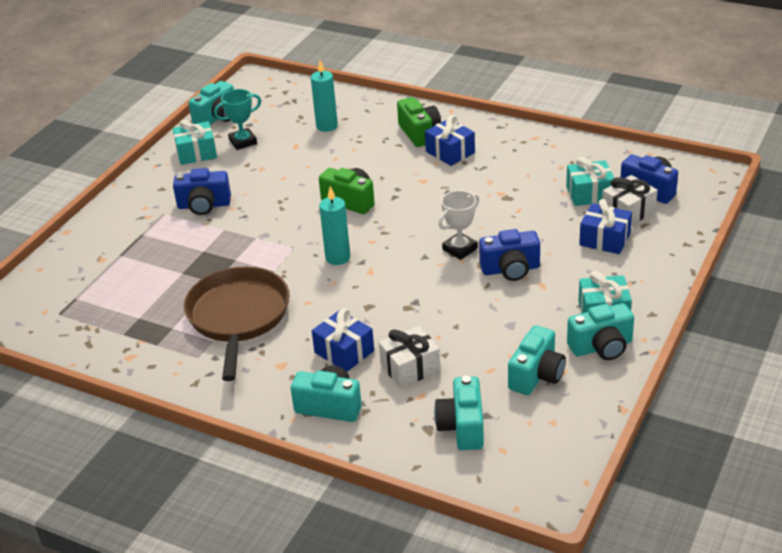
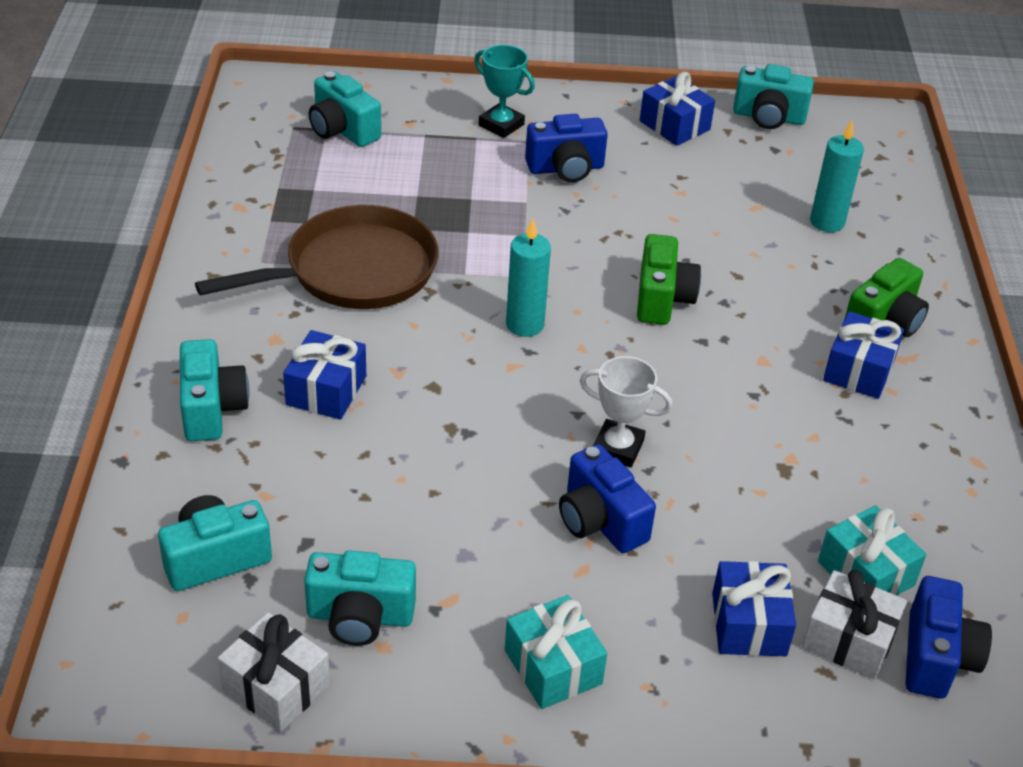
camera: 60 degrees right, 5 degrees up
(196, 153) = (674, 125): turquoise gift -> blue gift
(204, 205) = (566, 168): blue camera -> blue camera turned 75 degrees counterclockwise
(243, 142) = (729, 157): turquoise trophy -> turquoise trophy (501, 125)
(410, 368) = (320, 467): white gift -> white gift (276, 687)
(601, 347) = (462, 684): turquoise camera -> turquoise camera (342, 130)

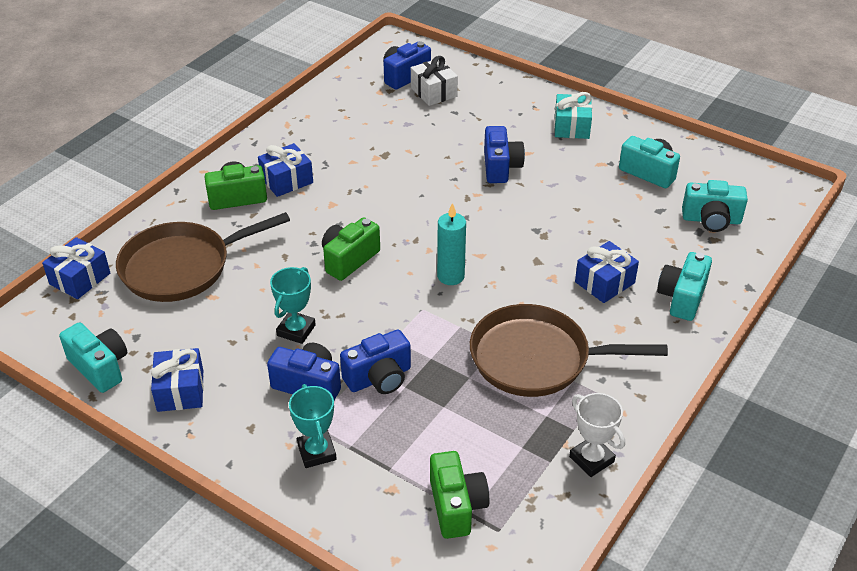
camera: 145 degrees left, 0 degrees up
(276, 687) = (703, 161): white gift -> none
(342, 130) = (456, 506): turquoise camera -> green camera
(503, 196) = (379, 378): none -> blue camera
(618, 448) = (460, 193): white trophy -> white trophy (591, 459)
(632, 207) = (296, 330): none -> turquoise trophy
(748, 624) = (471, 110): blue gift -> blue gift (80, 279)
(827, 222) = (181, 267): turquoise candle -> brown pan
(866, 573) = (398, 107): turquoise gift -> none

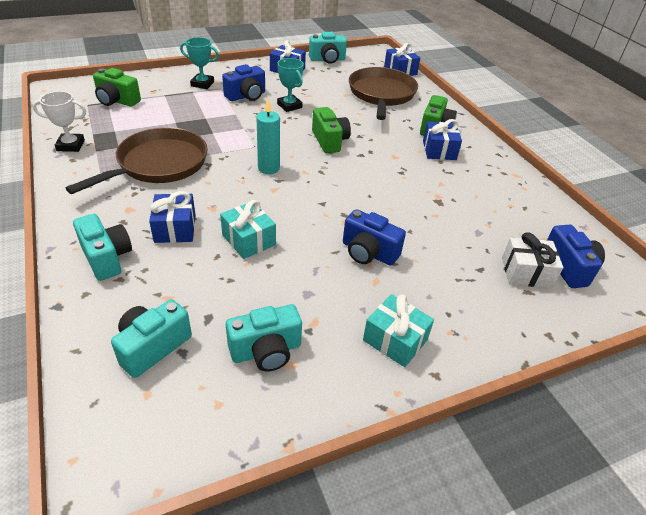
camera: 120 degrees right, 0 degrees up
(379, 378) = (222, 114): blue camera -> none
(564, 233) = (249, 240): none -> turquoise gift

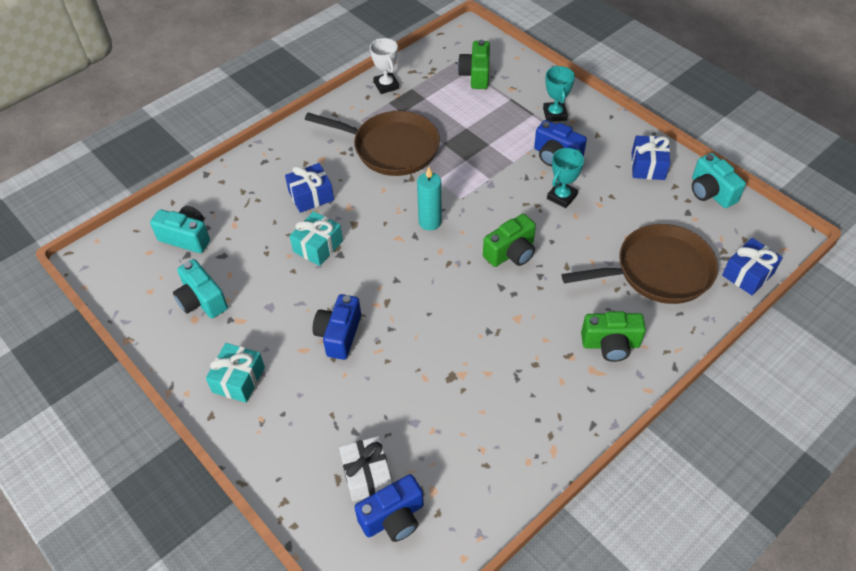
camera: 75 degrees right, 10 degrees up
(107, 257) = (261, 174): turquoise camera -> none
(439, 150) = (559, 358): blue gift -> none

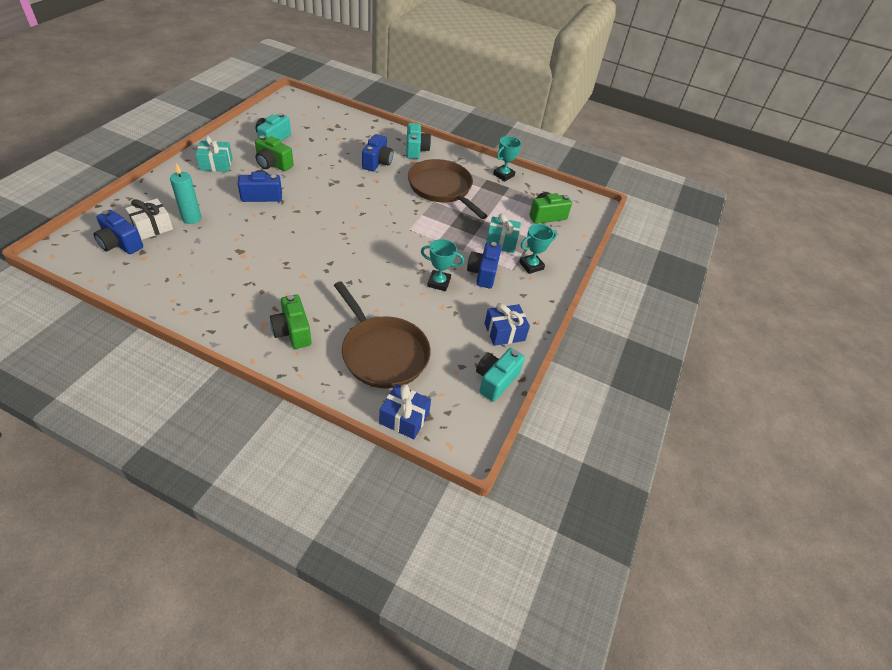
camera: 60 degrees right, 5 degrees down
(186, 237) = (320, 124): turquoise camera -> turquoise camera (416, 150)
(311, 196) = (377, 162): blue gift -> blue camera
(318, 246) = (334, 173): turquoise gift -> turquoise gift (501, 242)
(386, 85) = (503, 175): white trophy -> turquoise trophy
(392, 148) = (441, 188): brown pan -> brown pan turned 150 degrees clockwise
(430, 222) = (378, 218): turquoise candle -> turquoise candle (191, 218)
(511, 253) = (366, 263): green camera -> green camera (273, 164)

